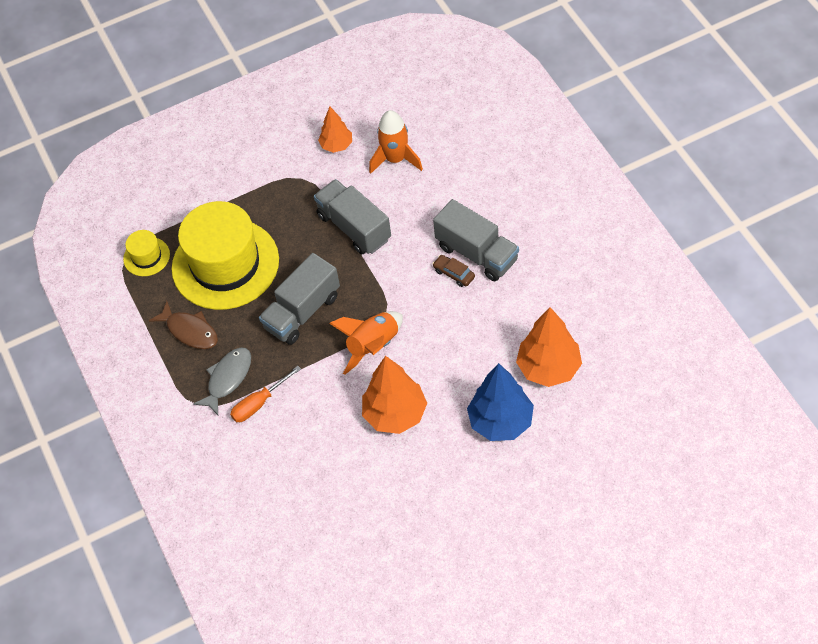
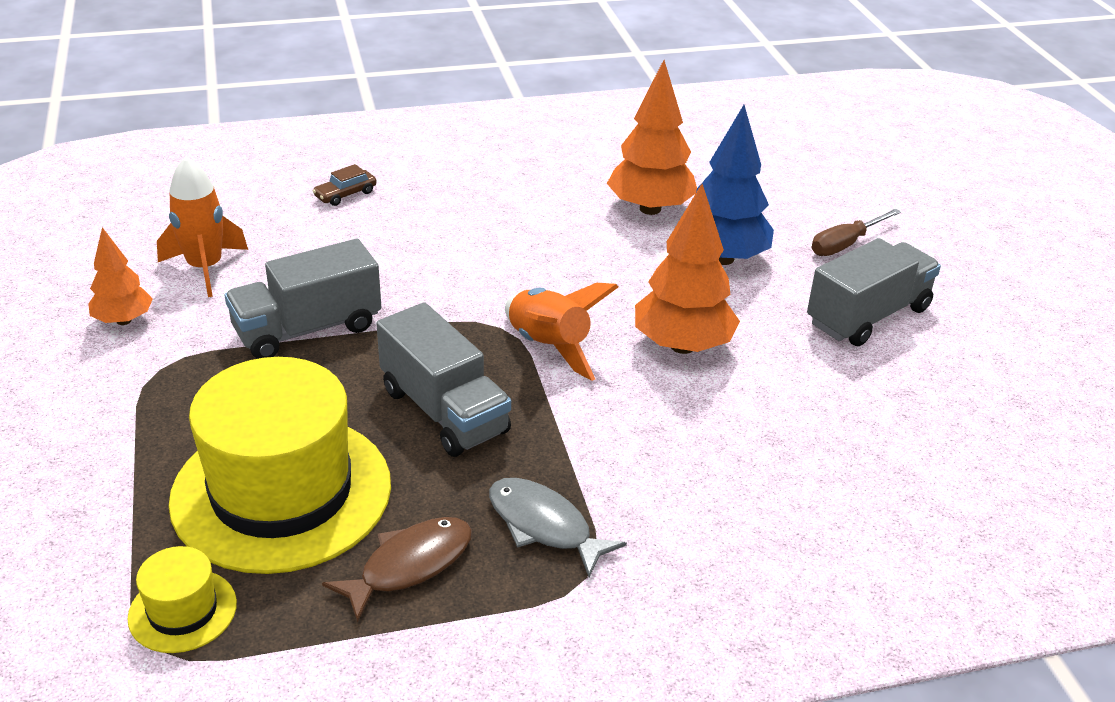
camera: 85 degrees left, 20 degrees down
(259, 403) = (612, 492): orange screwdriver -> none
(454, 274) = (456, 253): brown car -> brown car (345, 194)
(477, 253) = (433, 229): grey truck -> grey truck (868, 316)
(546, 496) = (845, 244): none -> brown screwdriver

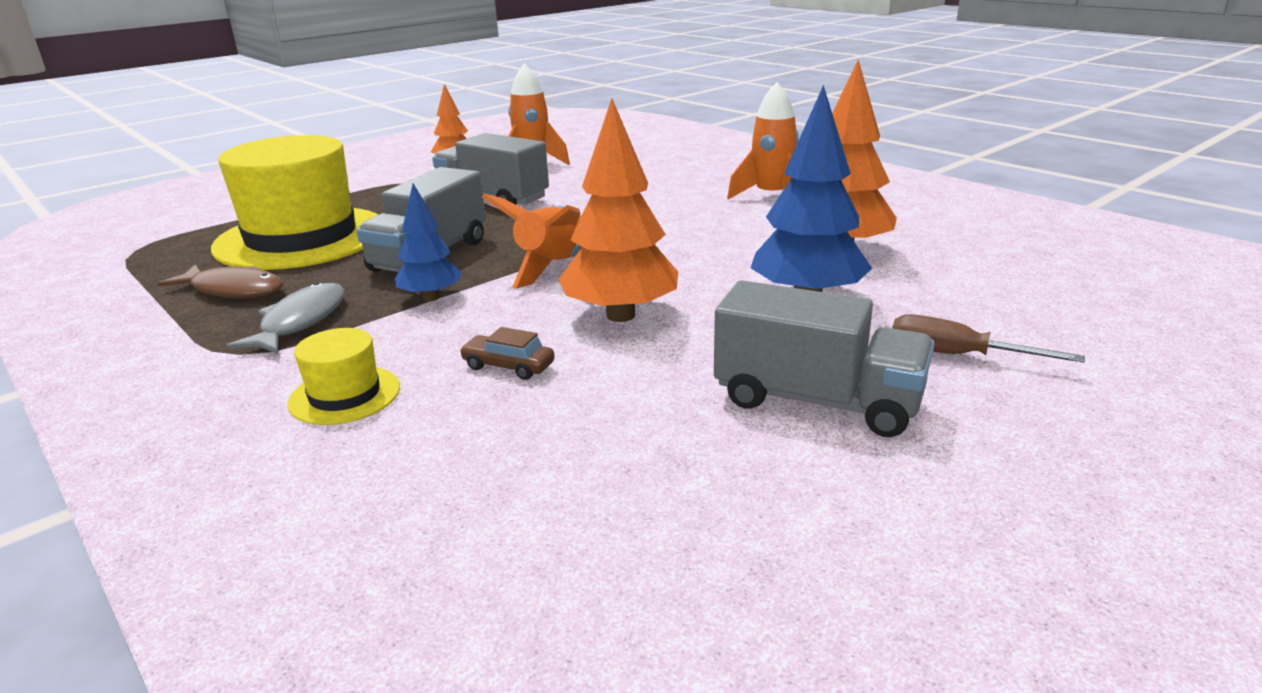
camera: 65 degrees right, 10 degrees down
(182, 610) = (171, 246): yellow hat -> yellow hat (345, 395)
(345, 194) = (676, 166): brown car -> brown car (508, 366)
(497, 185) = (771, 197): none -> orange rocket
(557, 433) = (431, 298): none -> blue tree

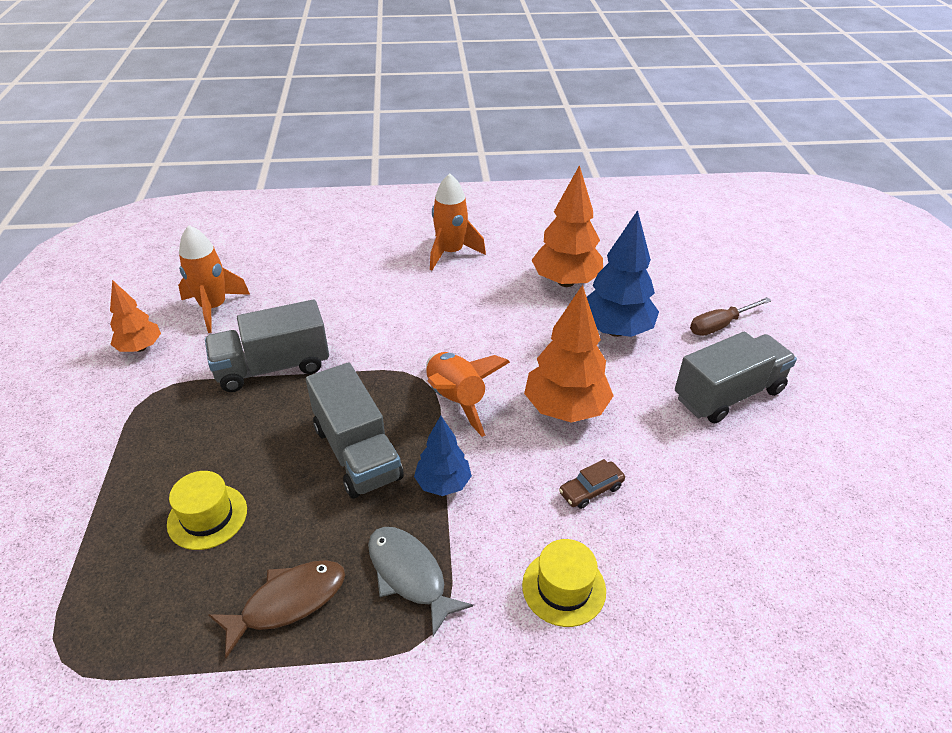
camera: 55 degrees left, 15 degrees up
(301, 238) = (207, 516): yellow hat -> yellow hat, size x0.44

